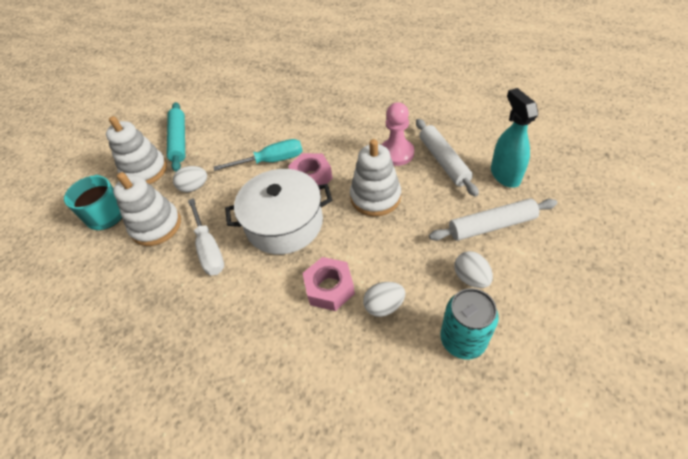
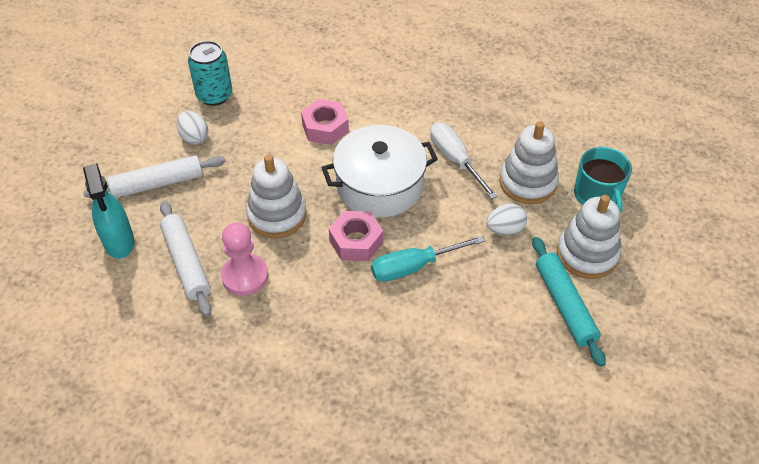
camera: 170 degrees right, 0 degrees up
(384, 306) = (276, 116): white egg -> none

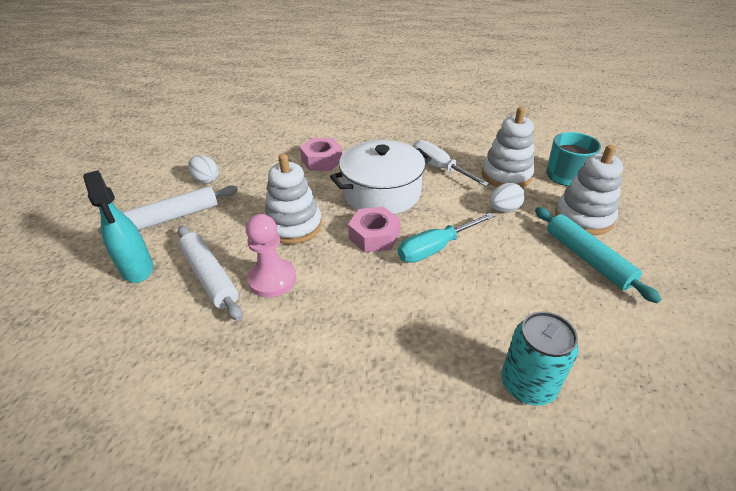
camera: 10 degrees left, 10 degrees down
(214, 95) = (221, 151): turquoise can -> turquoise can (528, 384)

